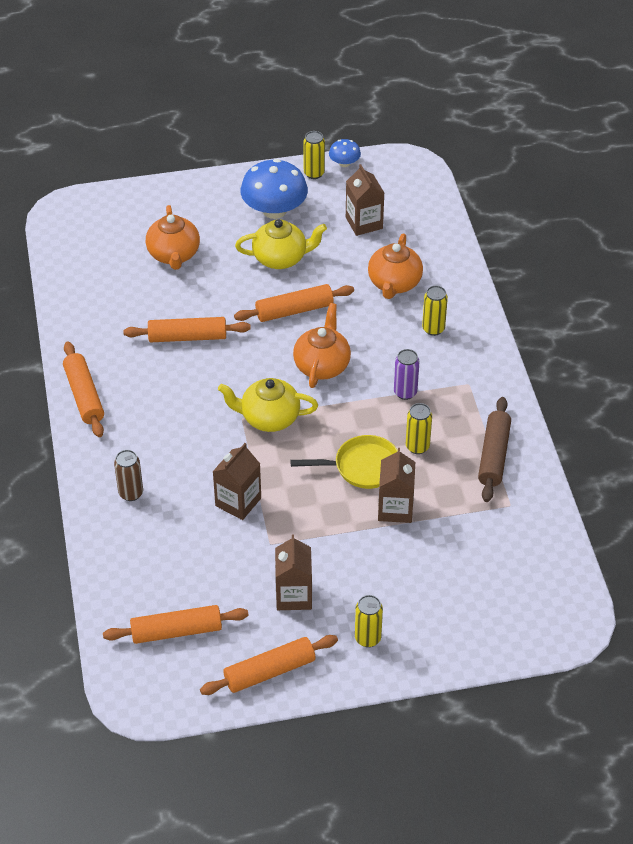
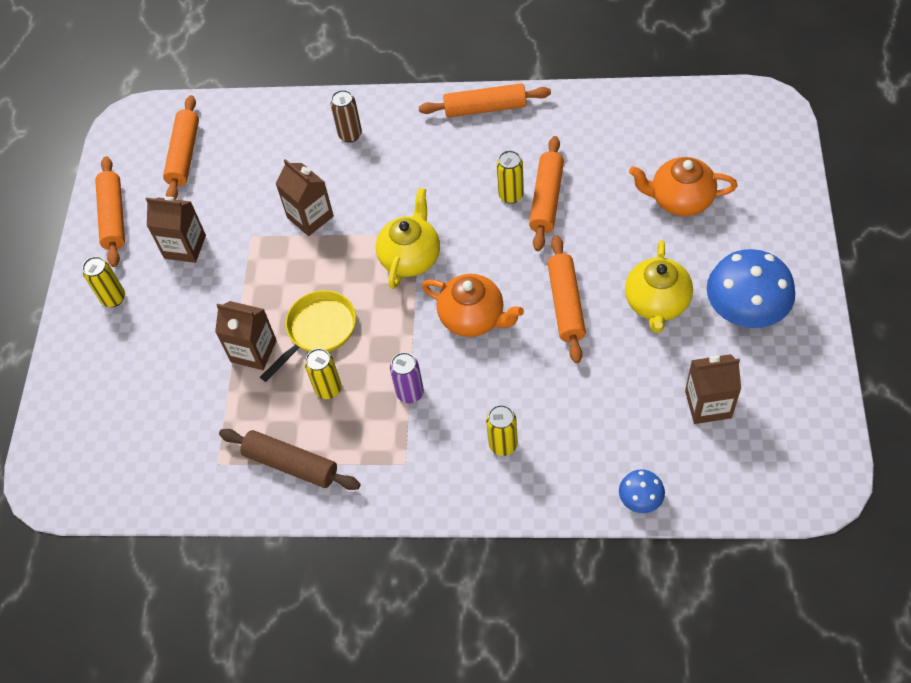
camera: 110 degrees right, 10 degrees up
(314, 173) = (813, 363): yellow can -> yellow can (511, 195)
(344, 163) = (832, 403): blue mushroom -> blue mushroom (640, 498)
(362, 467) = (318, 330): yellow pan -> yellow pan turned 150 degrees counterclockwise
(394, 284) = (590, 417): orange teapot -> none

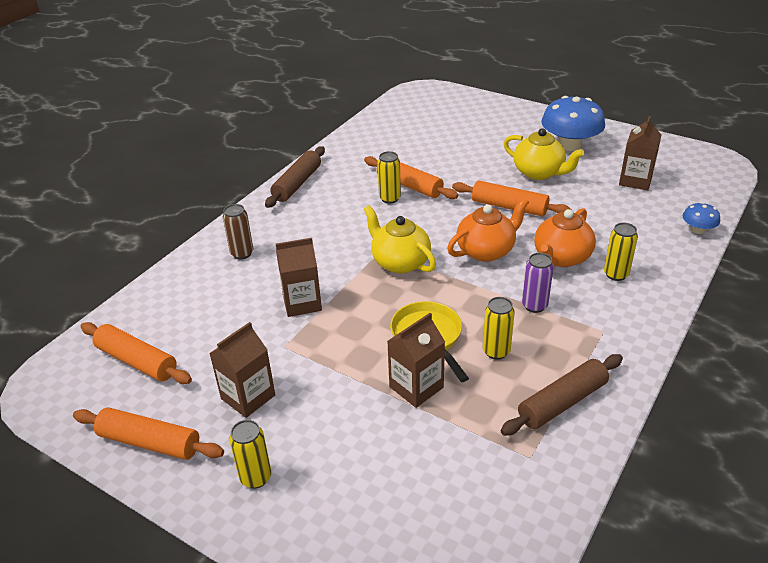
camera: 65 degrees left, 20 degrees down
(485, 108) = (297, 184): orange rolling pin -> brown rolling pin
(680, 200) = (463, 139): orange teapot -> orange teapot (561, 258)

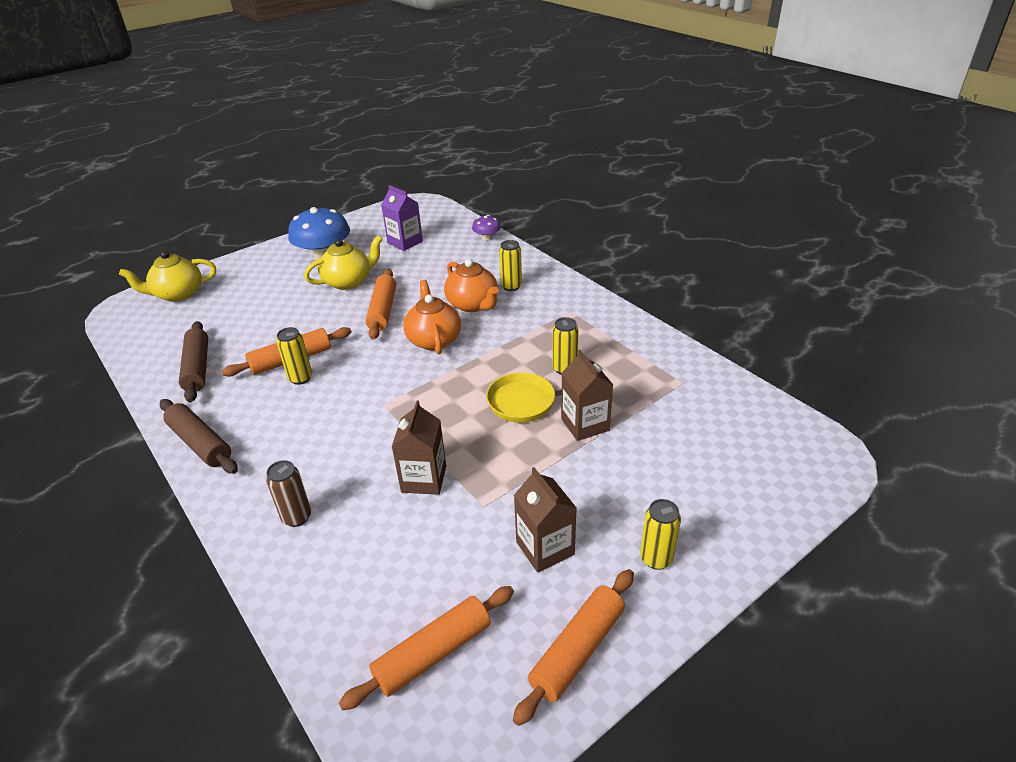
camera: 70 degrees left, 0 degrees up
(399, 262) = (410, 395): yellow teapot -> yellow teapot (178, 294)
(509, 207) = (382, 310): orange rolling pin -> orange rolling pin turned 45 degrees counterclockwise
(534, 305) = (522, 334): purple can -> none
(562, 402) = (635, 352): brown rolling pin -> brown rolling pin (197, 368)
(635, 180) = (405, 242): brown carton -> purple carton
(697, 230) = (487, 238): blue mushroom -> purple mushroom

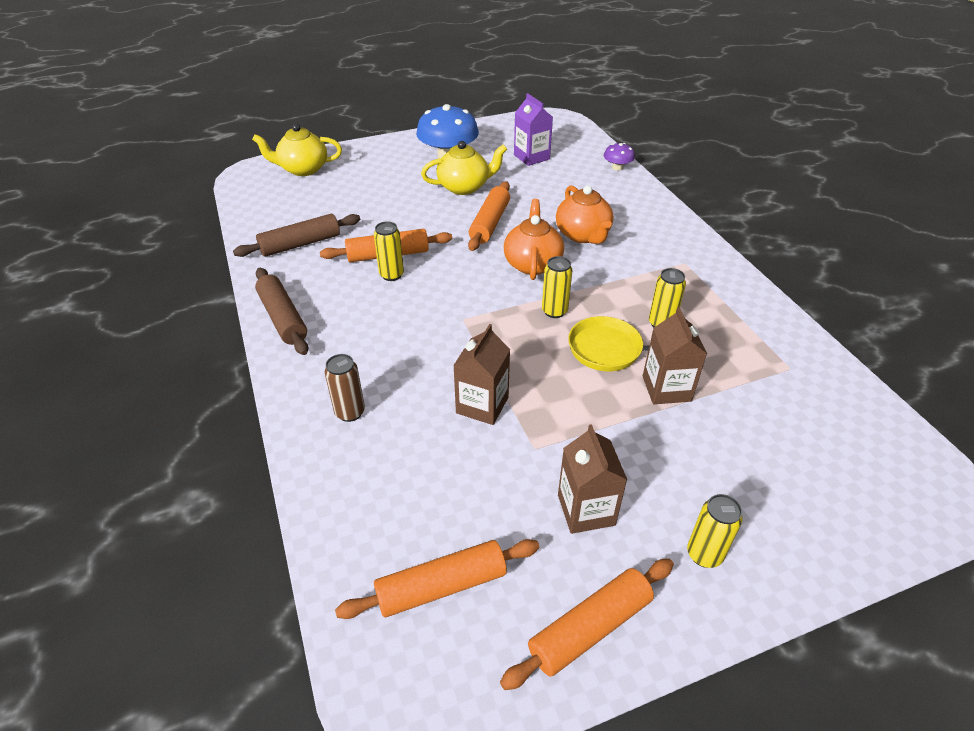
camera: 15 degrees right, 5 degrees up
(197, 368) = (300, 244): brown rolling pin -> brown rolling pin turned 60 degrees clockwise
(511, 286) = (628, 224): yellow can -> yellow can (554, 311)

